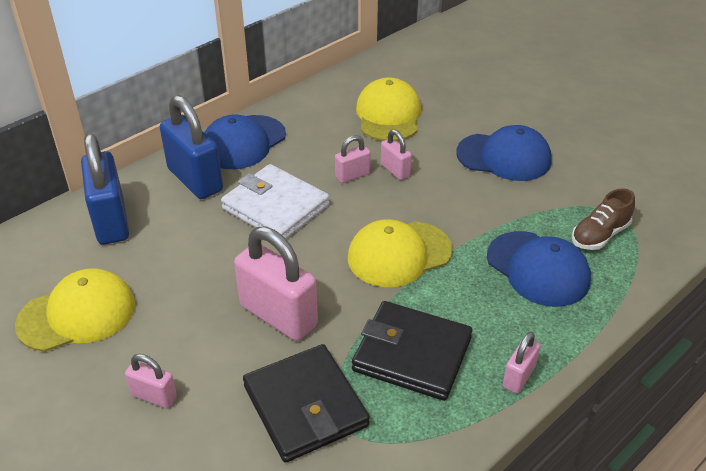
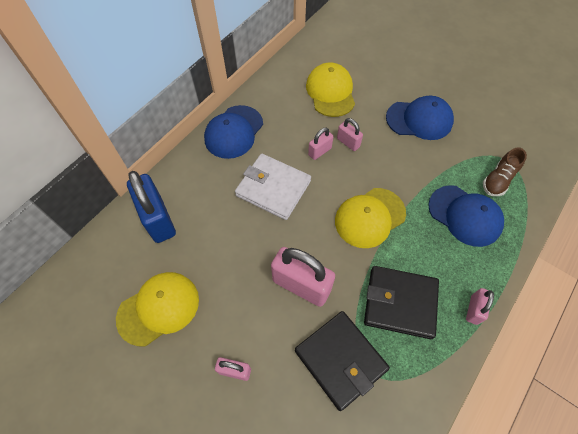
camera: 10 degrees left, 20 degrees up
(195, 180) = (208, 172): blue padlock -> none

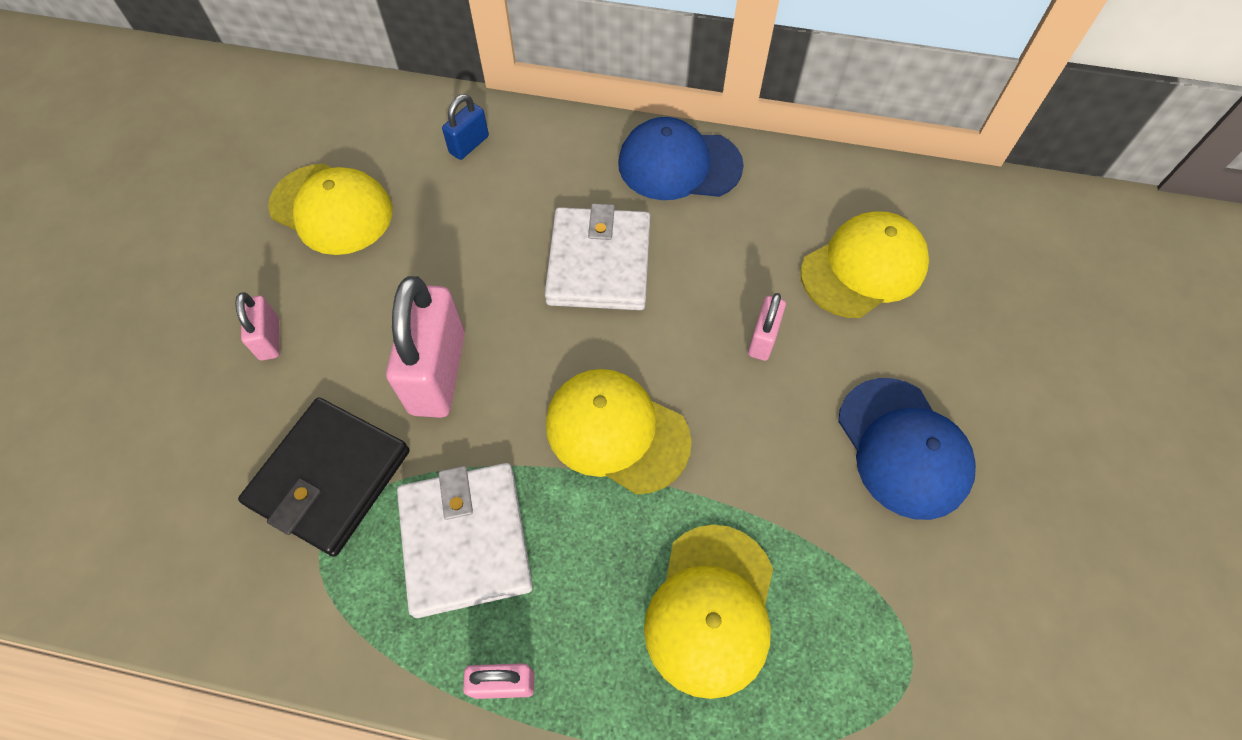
camera: 65 degrees right, 0 degrees up
(158, 219) = (469, 145): blue padlock -> blue padlock, size x0.51
(319, 151) = (714, 301): pink padlock -> none
(400, 303) = (466, 540): black wallet -> white wallet
(465, 215) = (711, 609): blue cap -> yellow cap
(498, 180) = (843, 660): brown shoe -> none

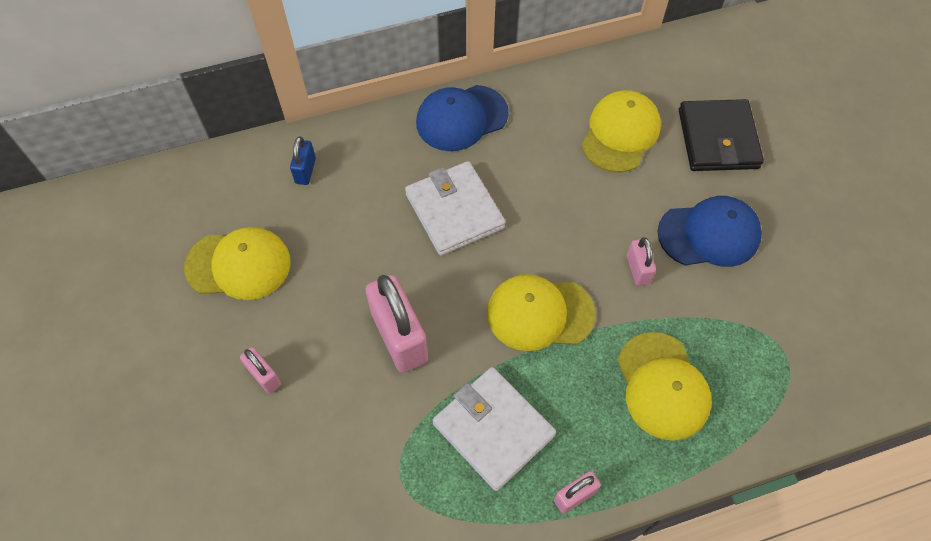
camera: 30 degrees left, 0 degrees up
(329, 478) = (377, 441): black wallet -> black wallet (717, 139)
(763, 339) = (589, 209): pink padlock -> pink padlock (637, 269)
(903, 447) = (709, 234): blue cap -> blue cap turned 45 degrees counterclockwise

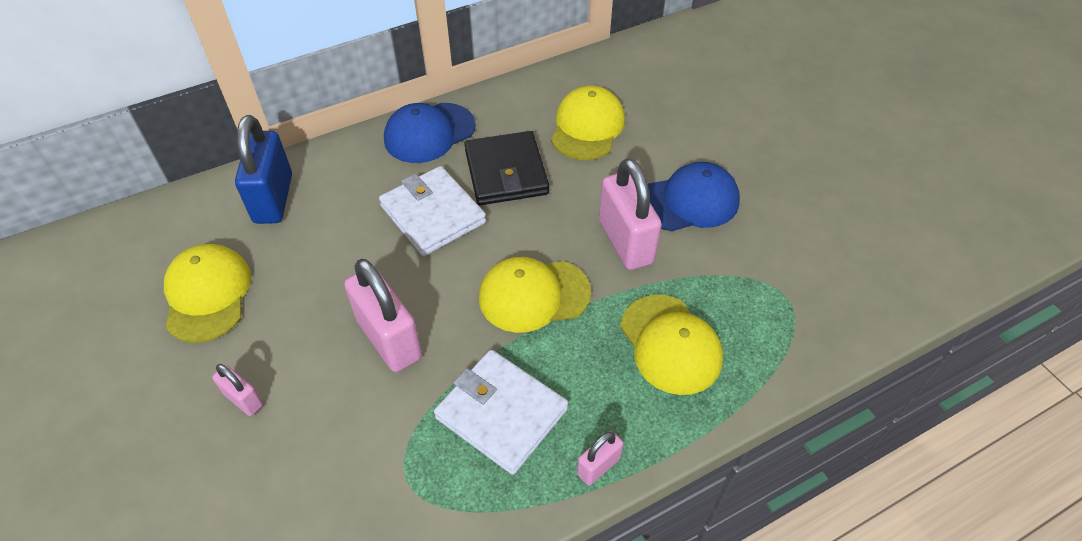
camera: 10 degrees left, 10 degrees down
(239, 265) = (207, 295): yellow cap -> yellow cap turned 90 degrees counterclockwise
(305, 171) = (273, 198): blue padlock -> blue padlock, size x1.98
(637, 269) = (625, 241): pink padlock -> pink padlock, size x1.98
(717, 139) = (681, 120): black wallet -> black wallet (506, 172)

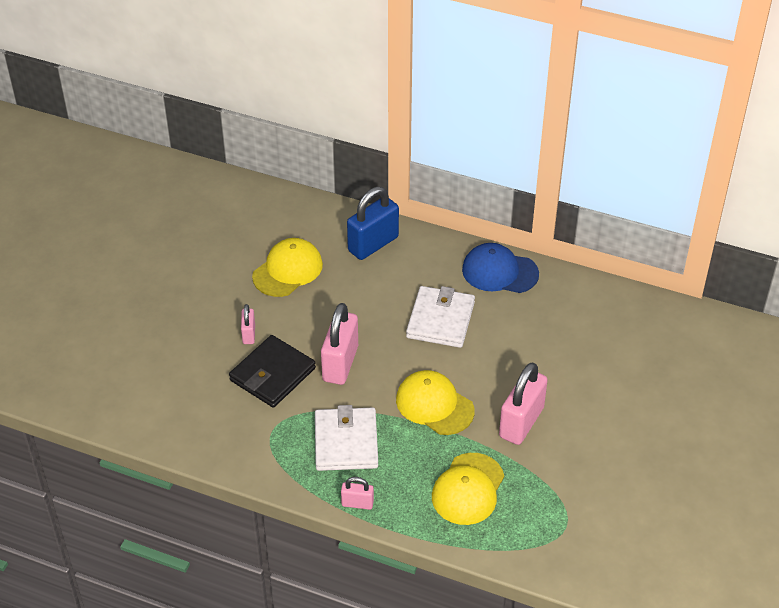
camera: 50 degrees right, 5 degrees down
(506, 172) = (510, 330): black wallet -> black wallet (272, 374)
(587, 127) = (596, 343): yellow cap -> none
(689, 201) = (591, 434): blue cap -> none

